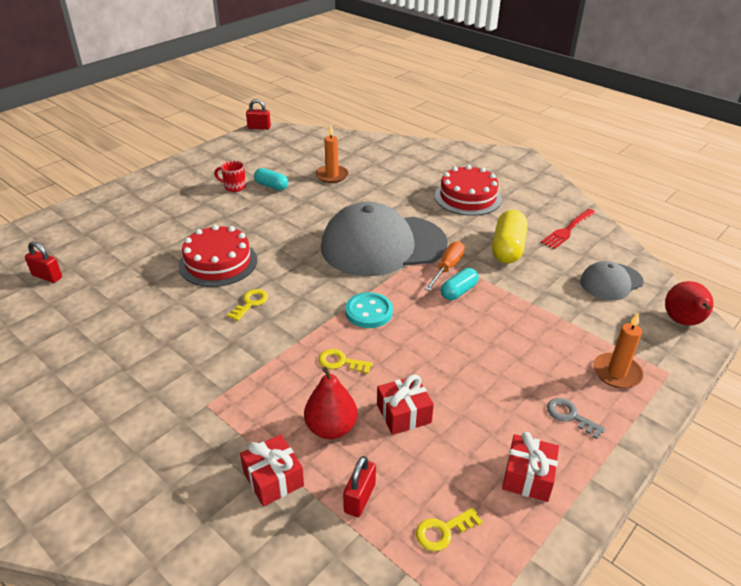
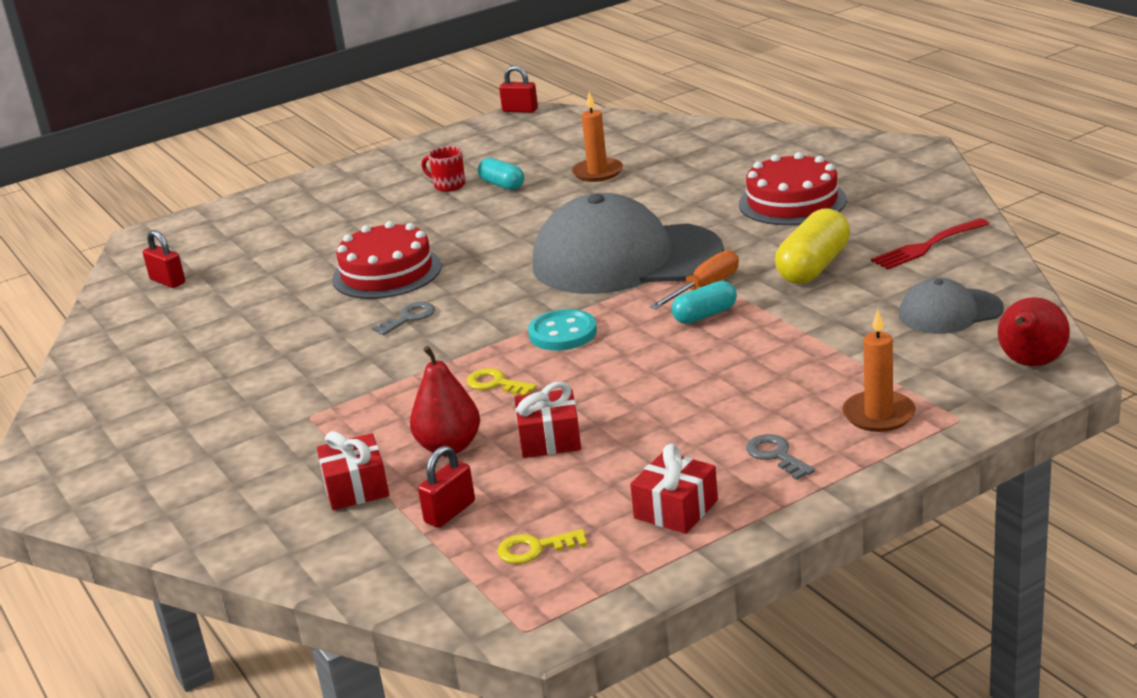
camera: 20 degrees right, 10 degrees down
(250, 303) = (409, 318): yellow key -> grey key

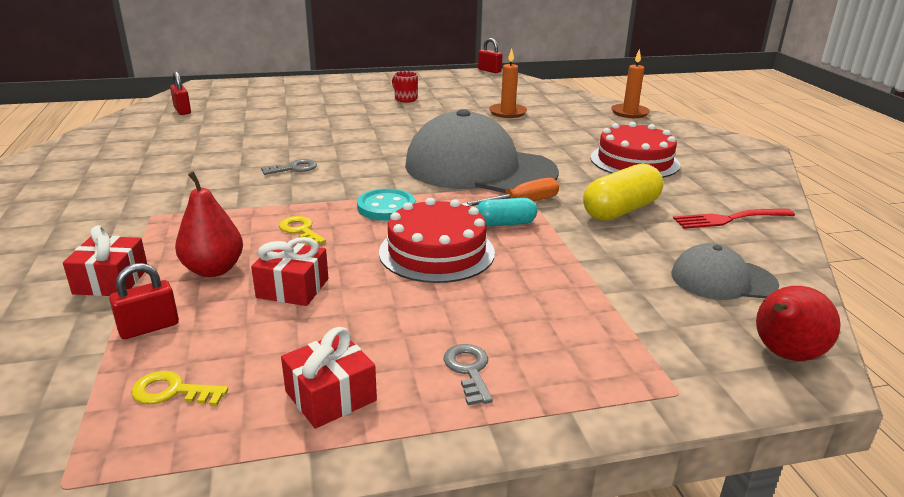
camera: 15 degrees right, 0 degrees up
(387, 272) = (312, 137): red cake -> red cake (436, 252)
(502, 185) = (439, 106): turquoise capsule -> none
(878, 415) = (597, 360): orange candle -> orange candle (629, 113)

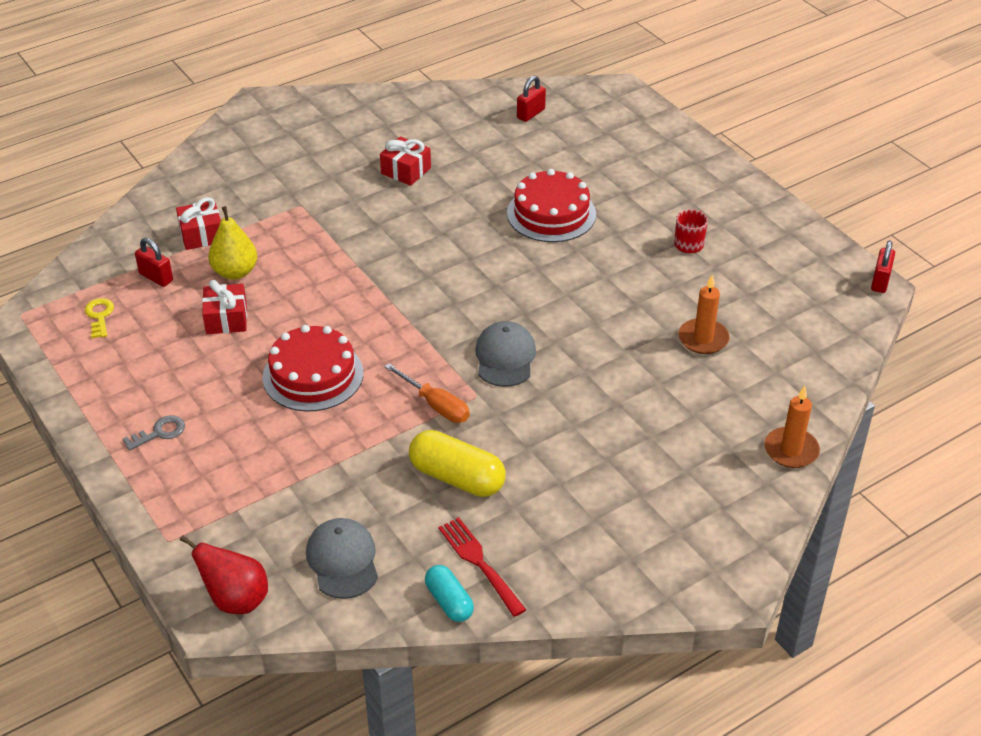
camera: 70 degrees right, 15 degrees up
(213, 270) = (235, 272): red pear -> yellow pear
(294, 168) = (432, 240): grey key -> none
(301, 230) = (313, 290): yellow key -> none
(330, 396) = (115, 379): red gift -> red gift (406, 171)
(386, 207) = (380, 322): turquoise button -> none
(479, 169) = (505, 357): grey cap -> grey cap, size x0.49
(505, 224) = (385, 403): turquoise capsule -> turquoise capsule (449, 601)
(634, 161) = (604, 474): red cake -> red cake (551, 213)

